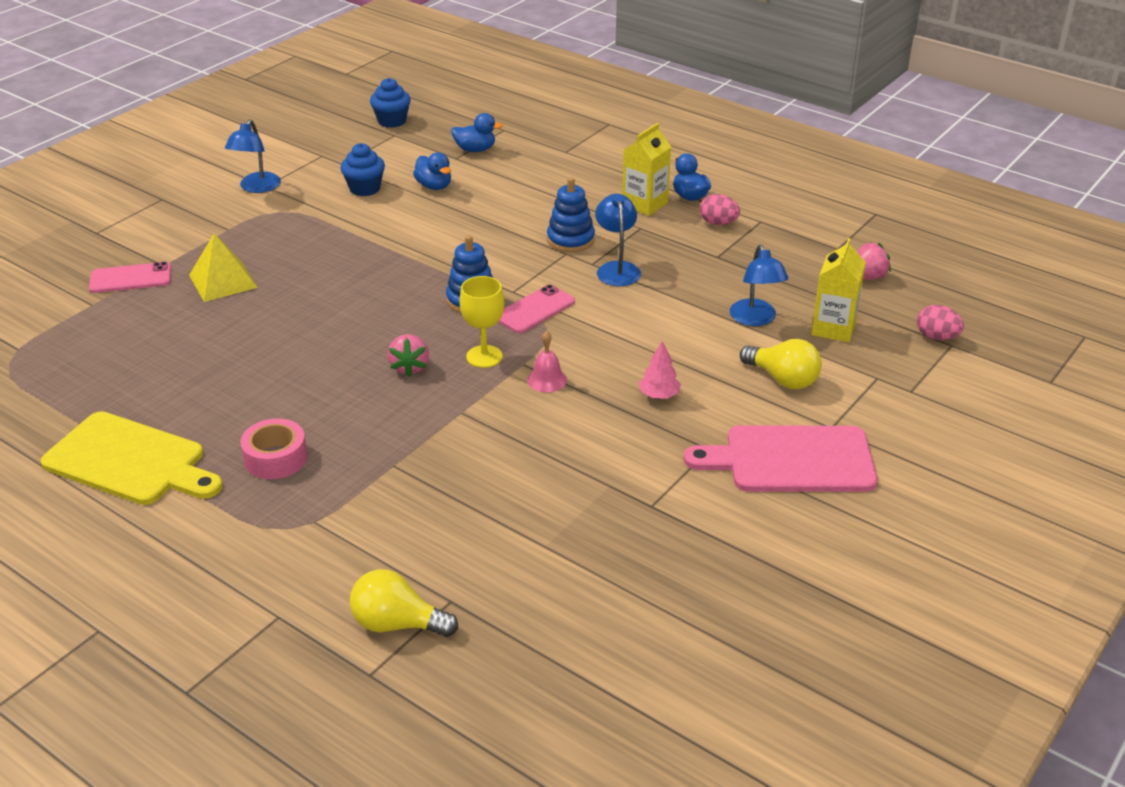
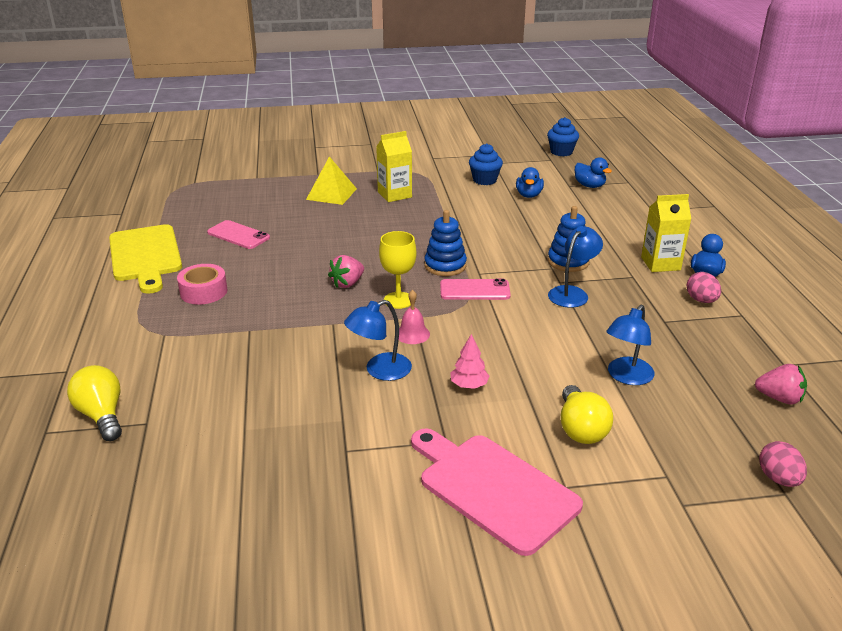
camera: 45 degrees right, 5 degrees down
(131, 278) = (293, 174): pink phone -> pink phone (238, 235)
(257, 188) = (426, 157): blue lamp -> blue lamp (380, 370)
(833, 328) = (685, 418): yellow carton -> yellow carton (394, 195)

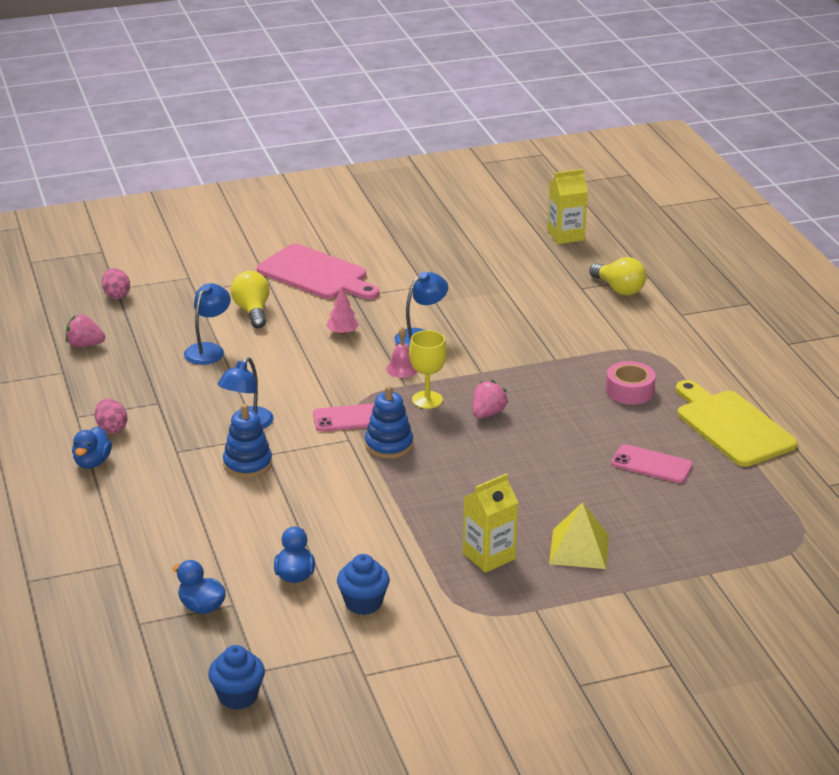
camera: 170 degrees right, 0 degrees up
(660, 263) = (139, 471): yellow carton -> yellow carton (565, 235)

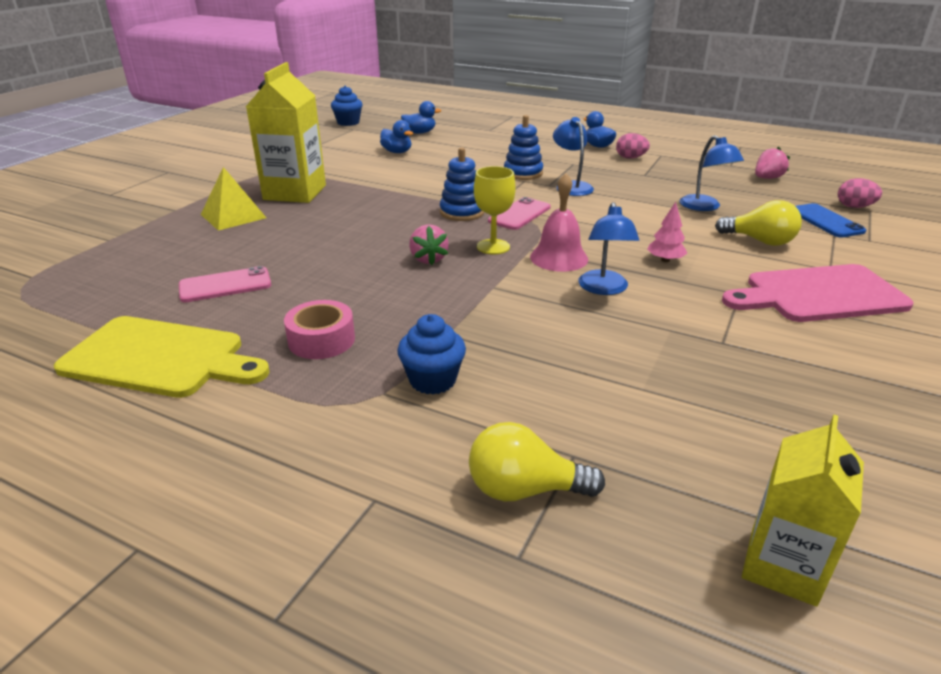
camera: 135 degrees right, 0 degrees up
(170, 298) = (825, 221): none -> blue phone
(363, 603) = (341, 156): blue cupcake -> blue cupcake (432, 380)
(402, 368) = (559, 258): pink bell -> pink bell, size x1.57
(489, 556) = (295, 192): yellow carton -> yellow carton, size x1.58

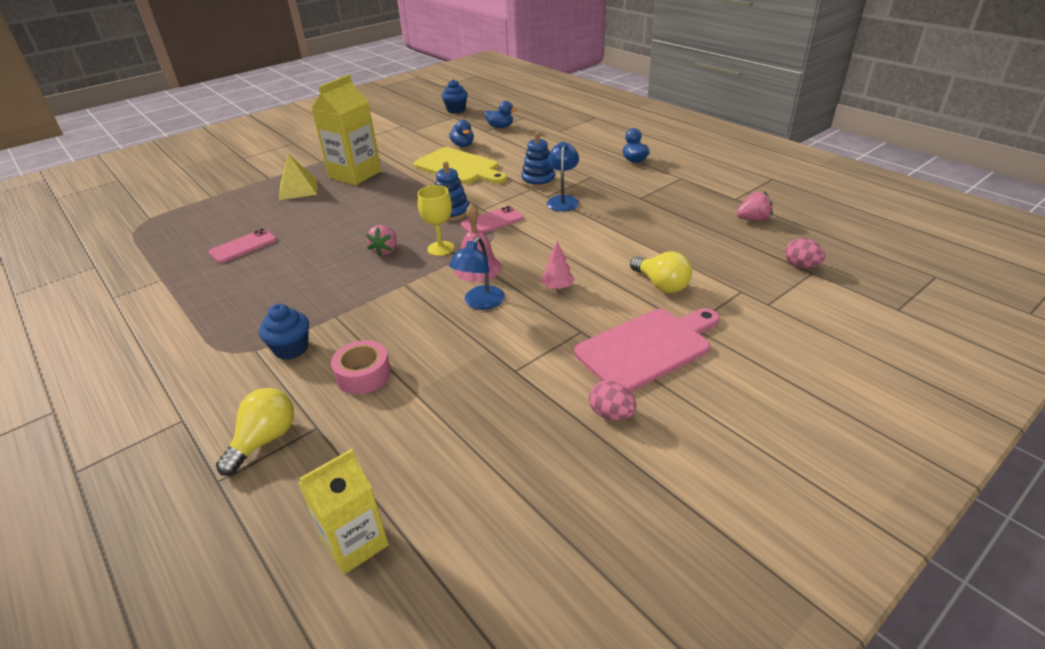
camera: 25 degrees right, 5 degrees up
(160, 358) = (163, 293): yellow cutting board -> yellow cutting board (459, 167)
(225, 285) = (243, 246): pink phone -> pink phone turned 45 degrees counterclockwise
(321, 340) = (258, 302): pink tape -> pink tape (363, 375)
(524, 489) = (265, 440): yellow light bulb -> yellow light bulb turned 90 degrees clockwise
(630, 158) = (649, 177): pink egg -> pink egg (611, 414)
(704, 207) = (654, 241): blue lamp -> none
(819, 295) = (647, 348): pink cutting board -> pink cutting board turned 135 degrees clockwise
(825, 221) = (750, 276): blue phone -> none

